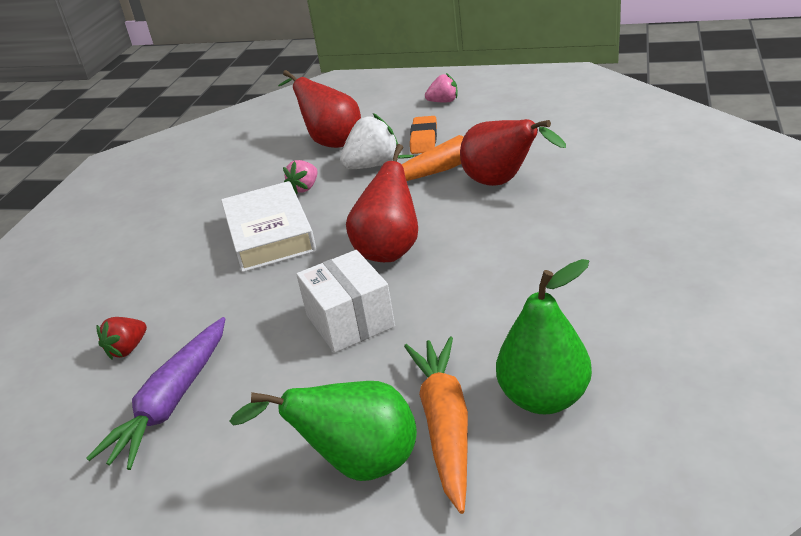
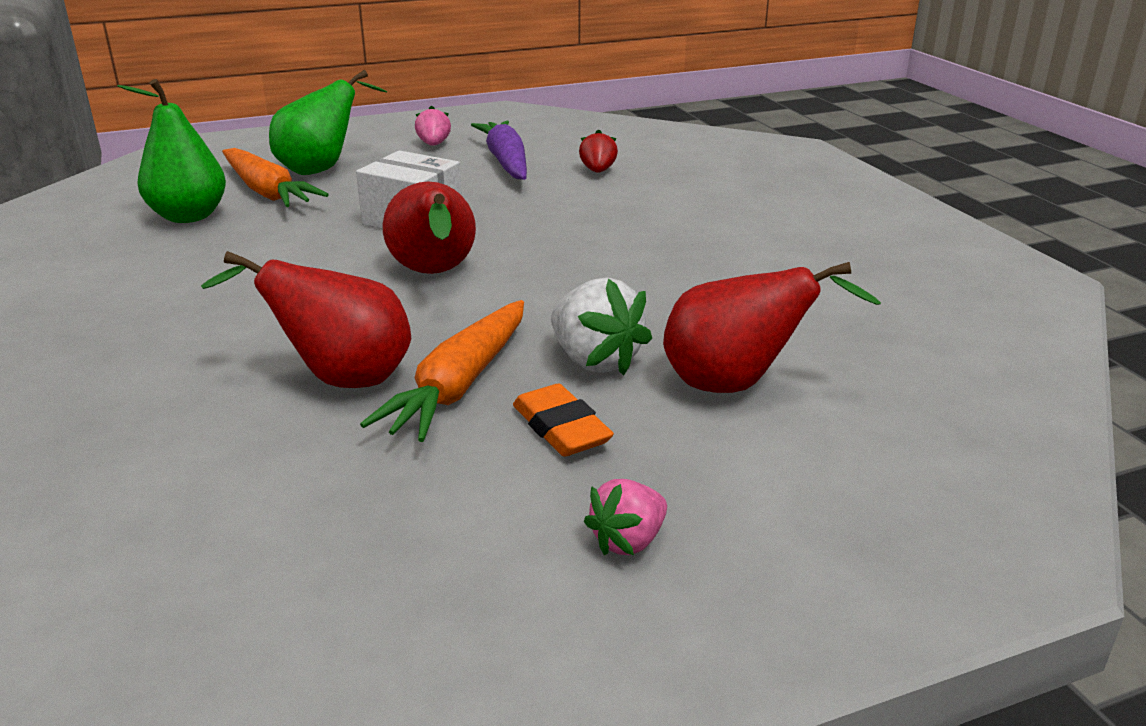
camera: 140 degrees right, 5 degrees down
(270, 234) = (610, 256): white book -> none
(305, 188) = (654, 309): pink strawberry -> pink strawberry (433, 144)
(372, 165) = (595, 361): white strawberry -> white strawberry turned 60 degrees counterclockwise

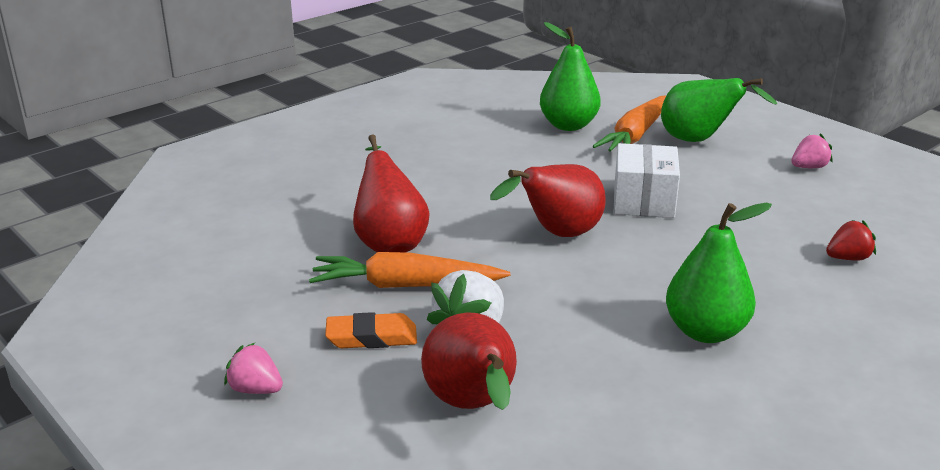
camera: 70 degrees right, 0 degrees up
(506, 161) = (812, 208): purple carrot -> none
(561, 428) = (371, 337): orange eraser -> orange eraser turned 45 degrees clockwise
(670, 248) = (705, 331): none -> green pear

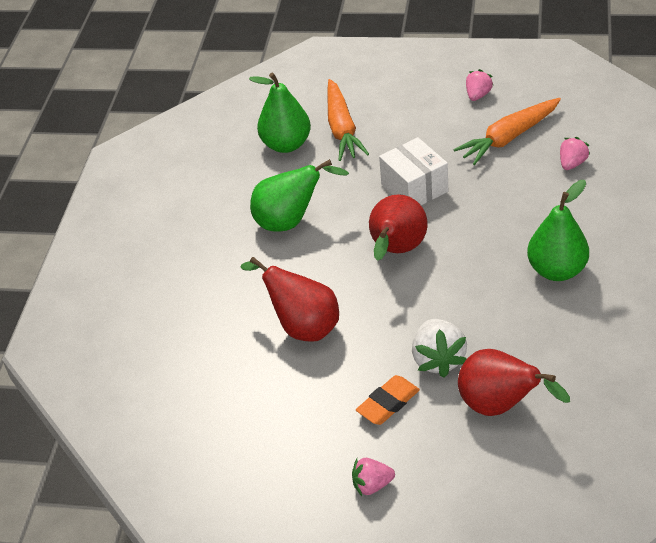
camera: 35 degrees left, 15 degrees up
(405, 285) = (357, 353): orange carrot -> orange carrot (509, 138)
(699, 140) = (388, 109): green pear -> green pear (290, 221)
(848, 258) = (572, 163): red strawberry -> pink strawberry

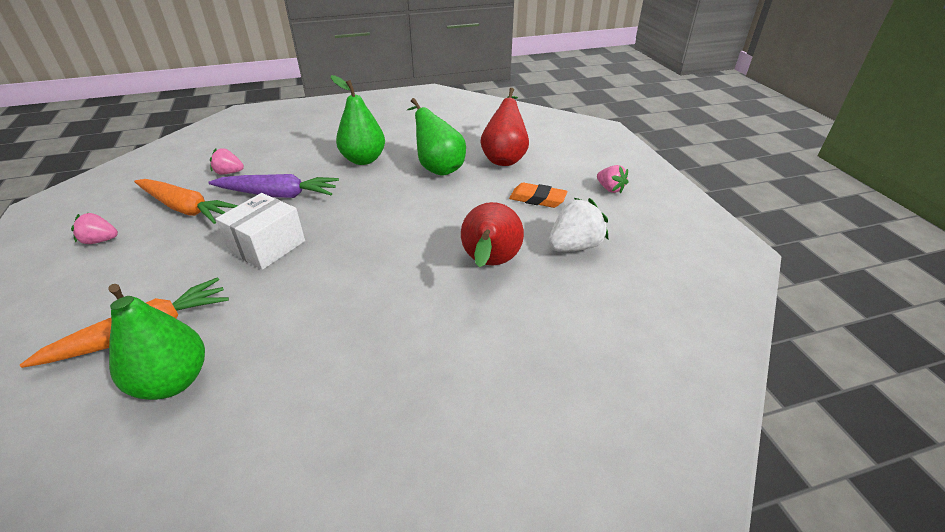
camera: 120 degrees left, 5 degrees down
(290, 221) = (338, 322): green pear -> green pear (438, 168)
(396, 251) = (365, 235): red pear -> none
(438, 360) = (480, 188): white strawberry -> white strawberry (574, 246)
(505, 197) = (278, 195): none -> purple carrot

